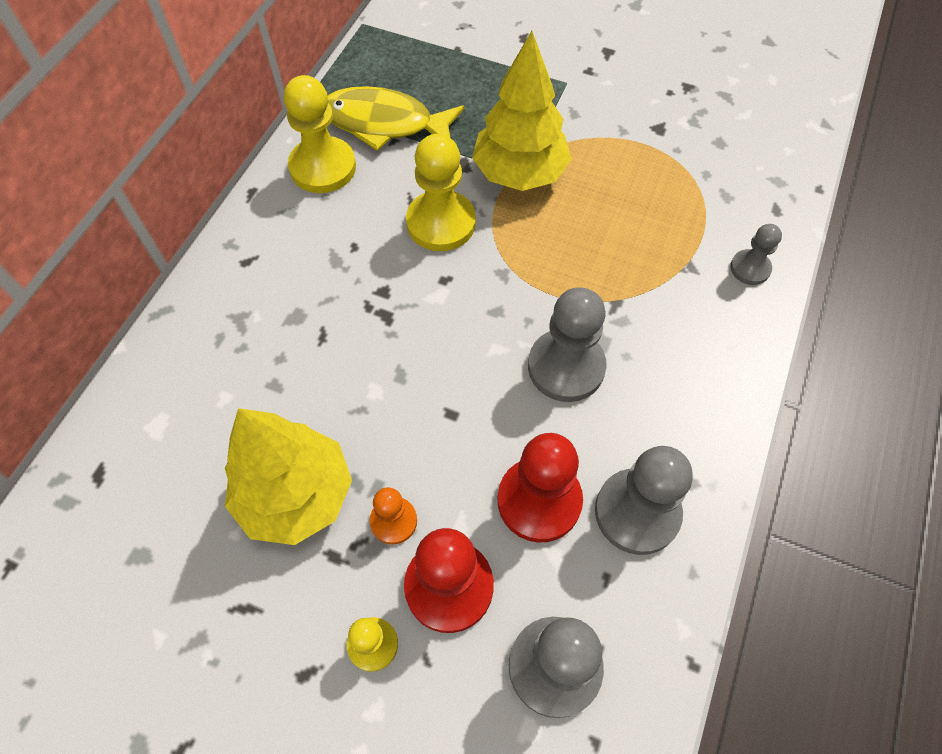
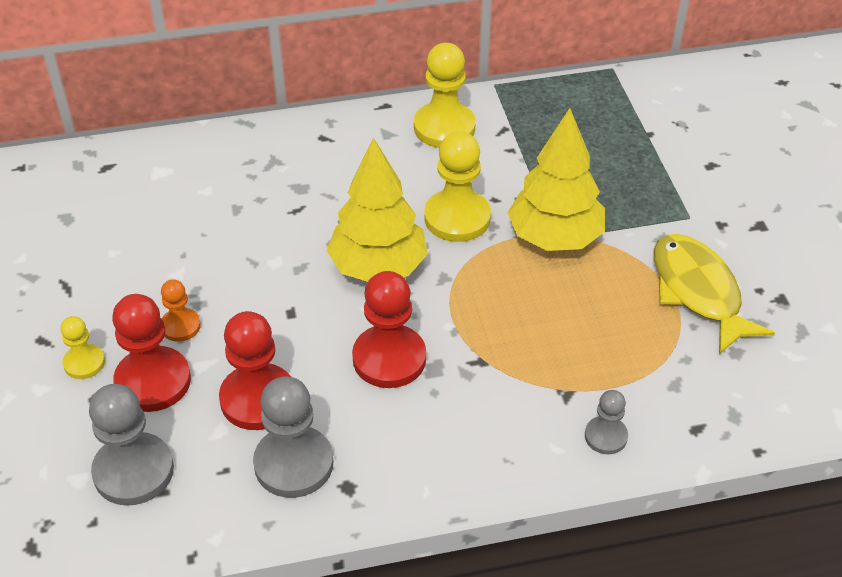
camera: 55 degrees right, 15 degrees down
(296, 495) = (162, 266): yellow tree -> yellow tree (378, 267)
(385, 123) = (522, 136): yellow fish -> yellow fish (698, 292)
(566, 367) = (389, 358): grey pawn -> red pawn

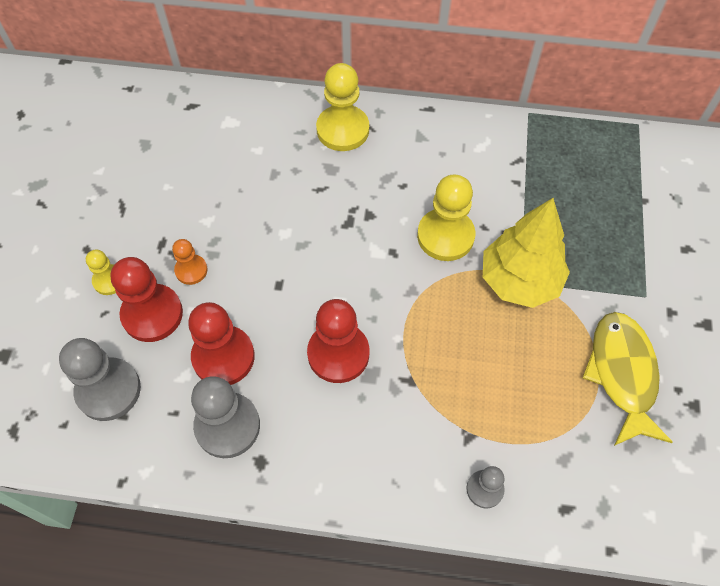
camera: 20 degrees right, 15 degrees up
(378, 267) = (363, 264): yellow tree -> none
(444, 127) = (469, 144): yellow pawn -> yellow pawn (342, 130)

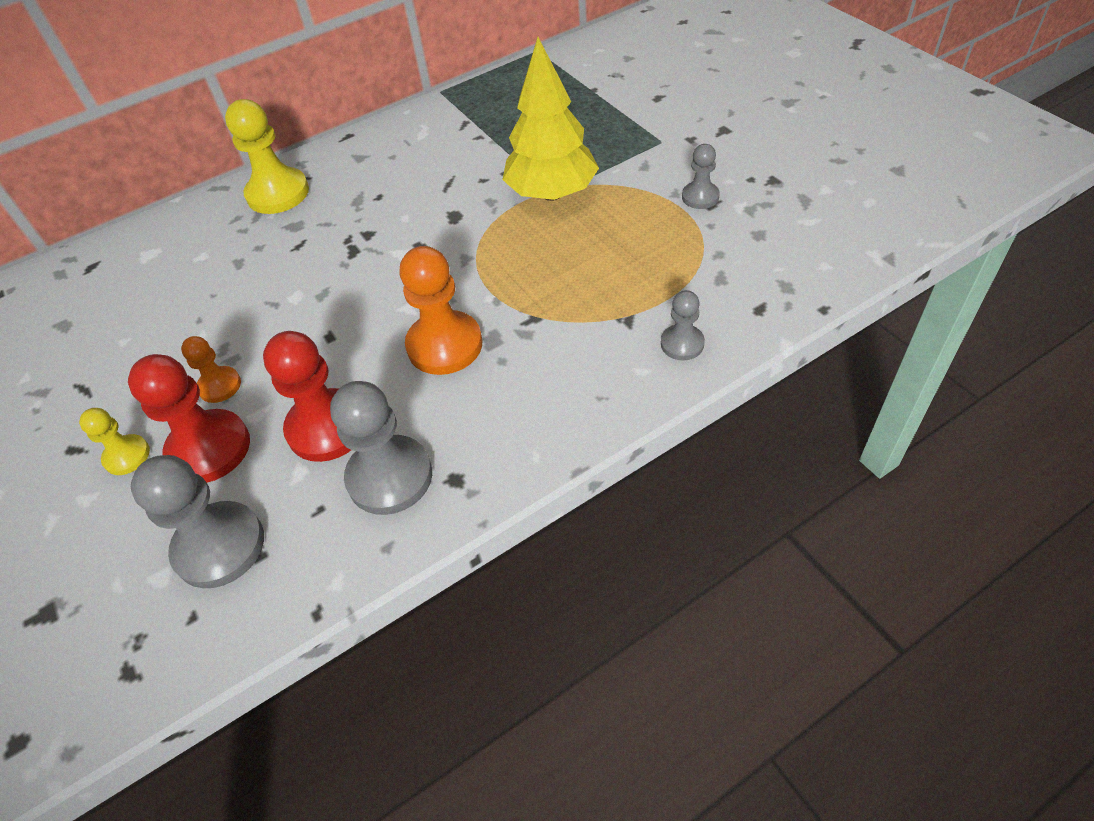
camera: 35 degrees left, 10 degrees down
(338, 354) = (444, 345): red pawn -> orange pawn
(445, 236) = (455, 205): yellow pawn -> none
(622, 374) = (700, 197): yellow fish -> grey pawn

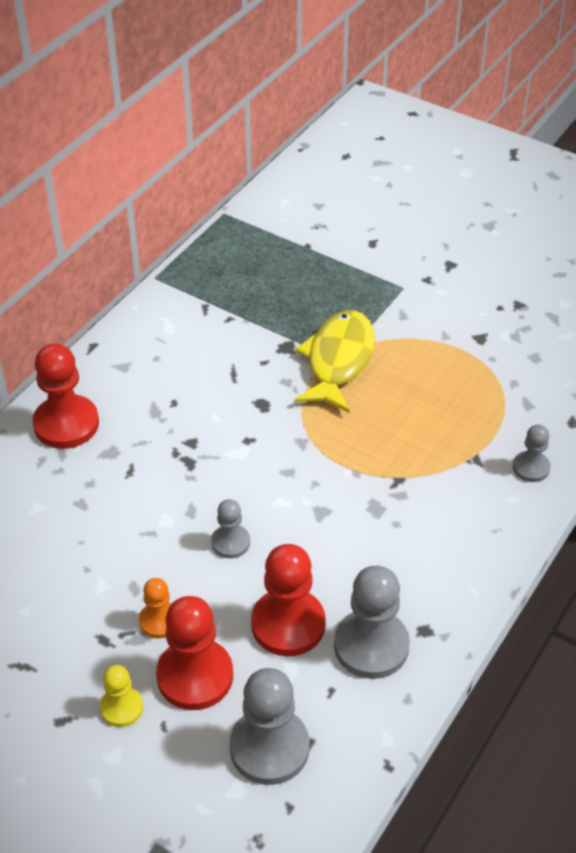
camera: 30 degrees left, 5 degrees down
(278, 193) = (66, 424): yellow pawn -> red pawn
(444, 345) = (339, 525): orange pawn -> none
(552, 193) = (338, 361): yellow tree -> yellow fish
(700, 197) = (468, 334): grey pawn -> grey pawn (230, 542)

